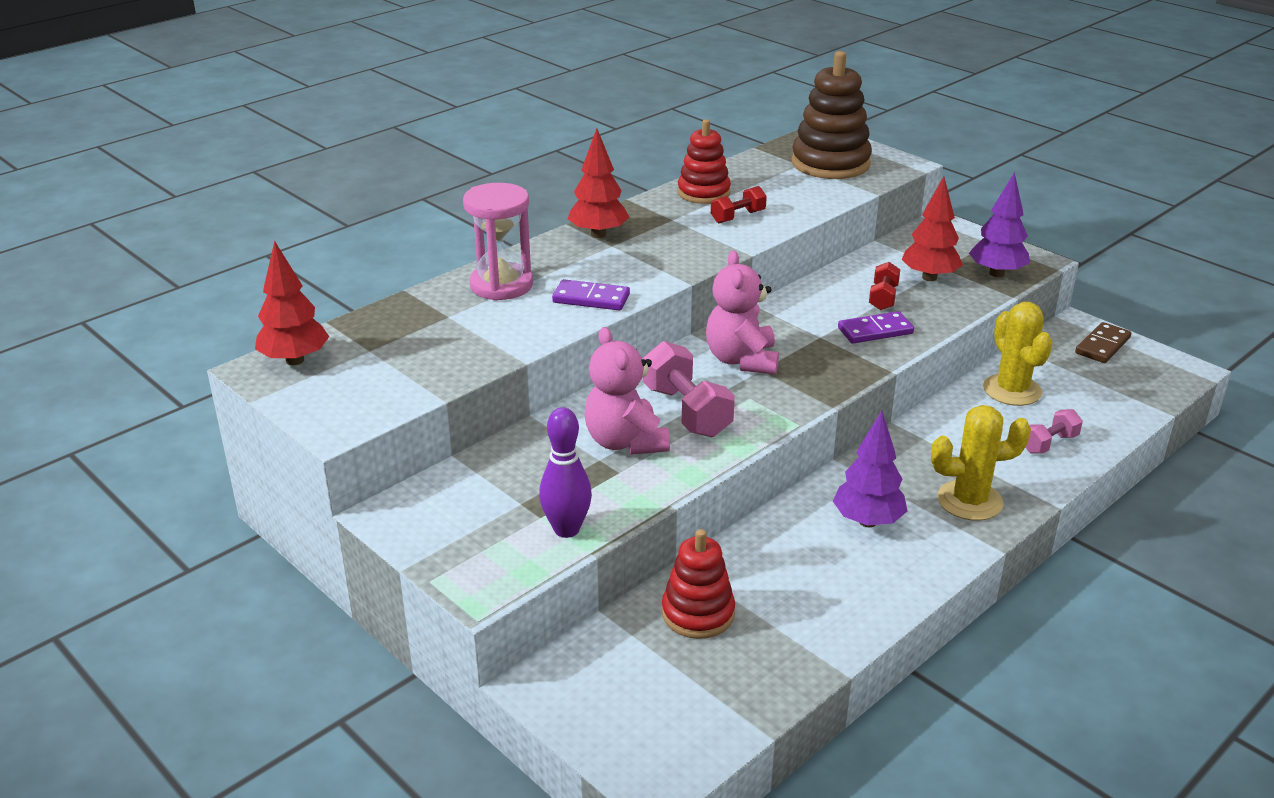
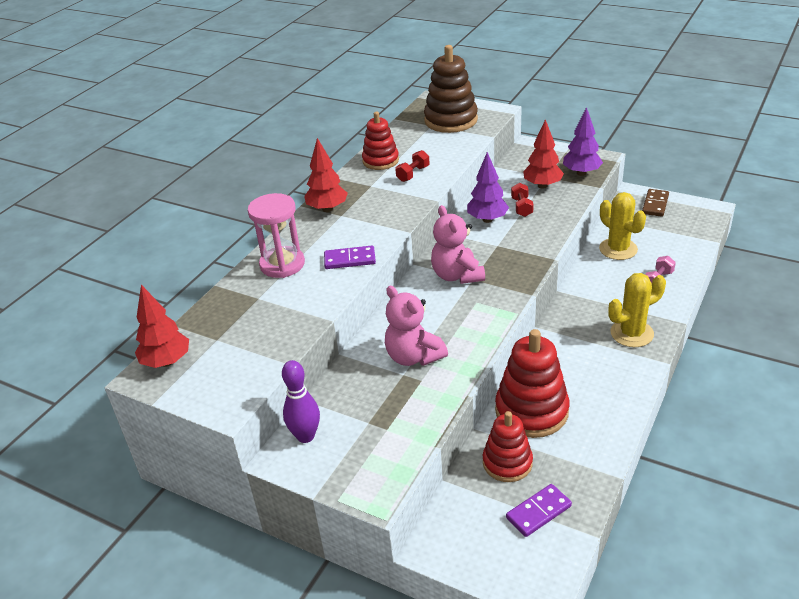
camera: 15 degrees left, 5 degrees up
(566, 529) = (409, 433): purple bowling pin -> purple bowling pin (305, 436)
(687, 411) = (441, 323): pink dumbbell -> none
(768, 560) = (531, 411): none -> red stacking toy
(867, 521) = (578, 365): purple tree -> purple tree (487, 219)
(875, 331) = (529, 232): purple domino -> purple domino (538, 512)

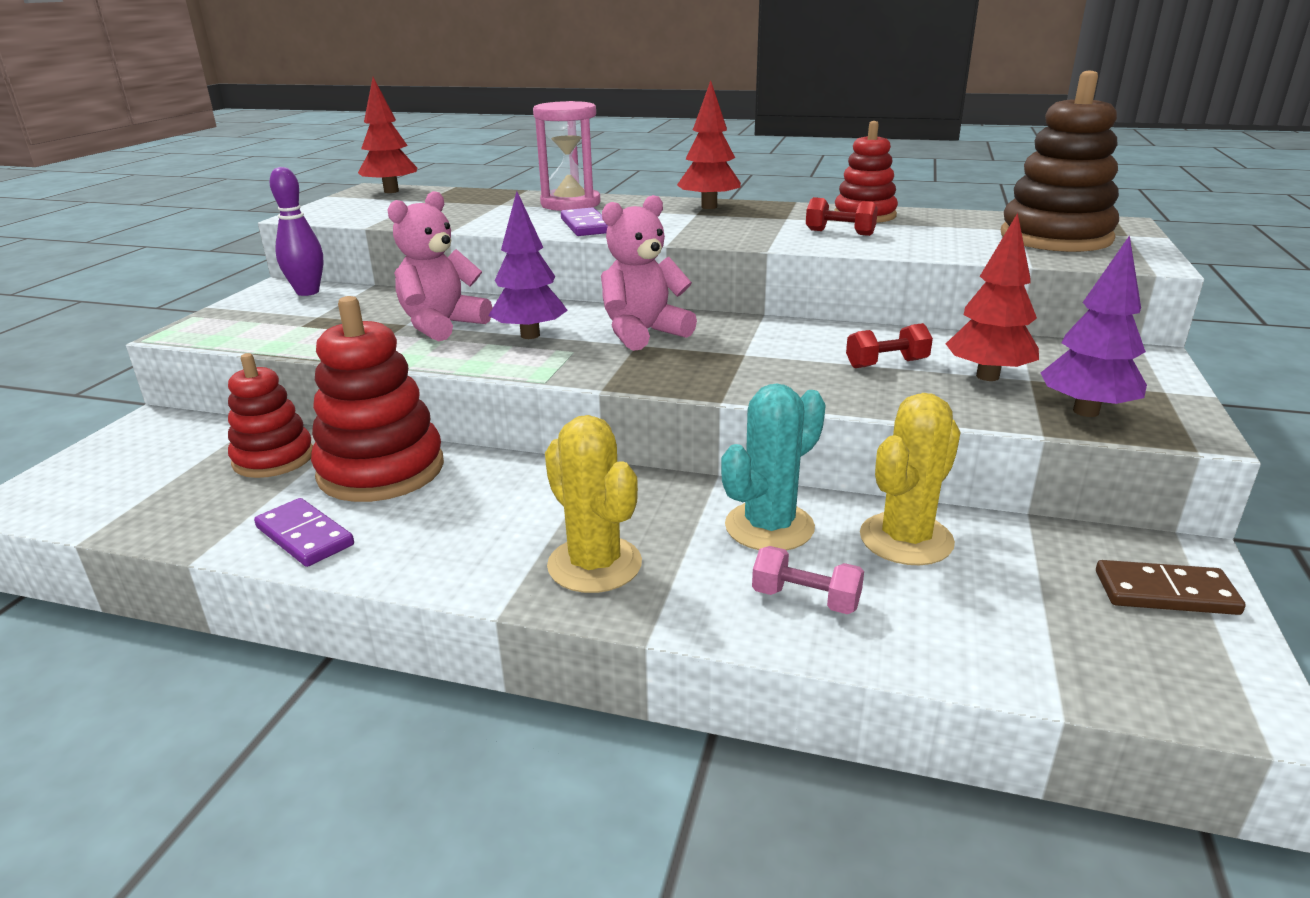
camera: 75 degrees right, 10 degrees down
(487, 219) = (823, 341): purple tree -> purple tree (530, 335)
(538, 512) = (161, 489): purple domino -> purple domino (305, 536)
(605, 282) = (769, 527): none -> turquoise cactus

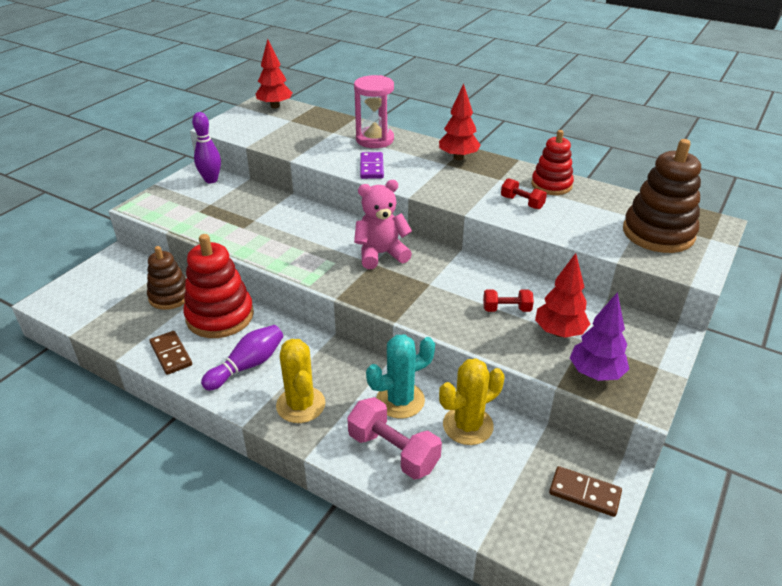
camera: 15 degrees right, 10 degrees up
(273, 459) = (170, 296): red stacking toy -> brown stacking toy
(305, 536) = (171, 354): purple domino -> brown domino
(442, 325) = (273, 225): pink teddy bear -> none
(464, 527) = (247, 365): none -> purple bowling pin
(530, 335) = (317, 243): purple tree -> none
(805, 599) = (393, 451): pink dumbbell -> pink dumbbell, size x1.72

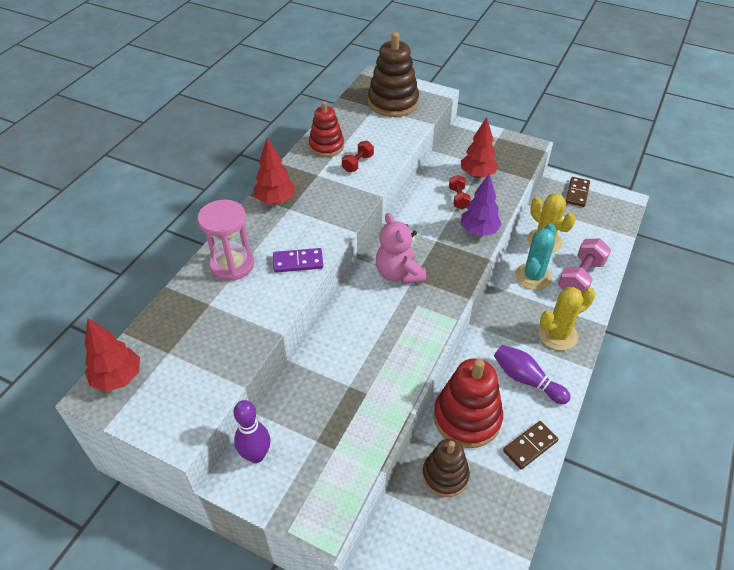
camera: 95 degrees left, 10 degrees up
(400, 400) = (533, 276): turquoise cactus -> turquoise cactus turned 60 degrees clockwise
(595, 373) = (513, 162): purple tree -> purple tree (479, 231)

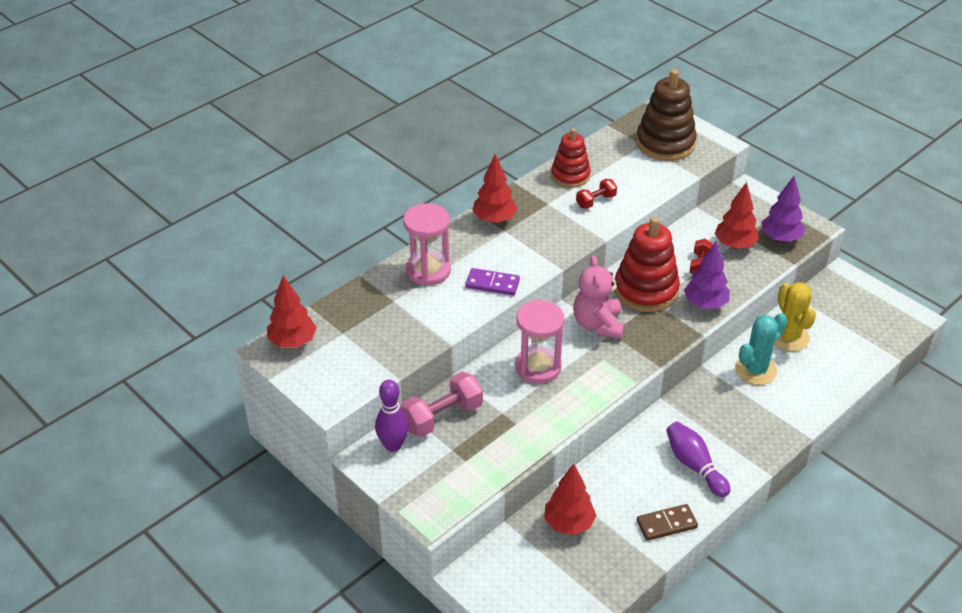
camera: 20 degrees right, 5 degrees down
(363, 329) = (538, 367): none -> pink hourglass
(445, 475) = (568, 523): brown stacking toy -> red tree
(467, 418) = (614, 482): red stacking toy -> red stacking toy (646, 290)
(509, 161) = (780, 238): none -> purple tree
(557, 335) = (751, 433): yellow cactus -> none
(577, 193) = (857, 295): brown domino -> none
(580, 277) = (810, 384): pink dumbbell -> pink dumbbell (442, 416)

